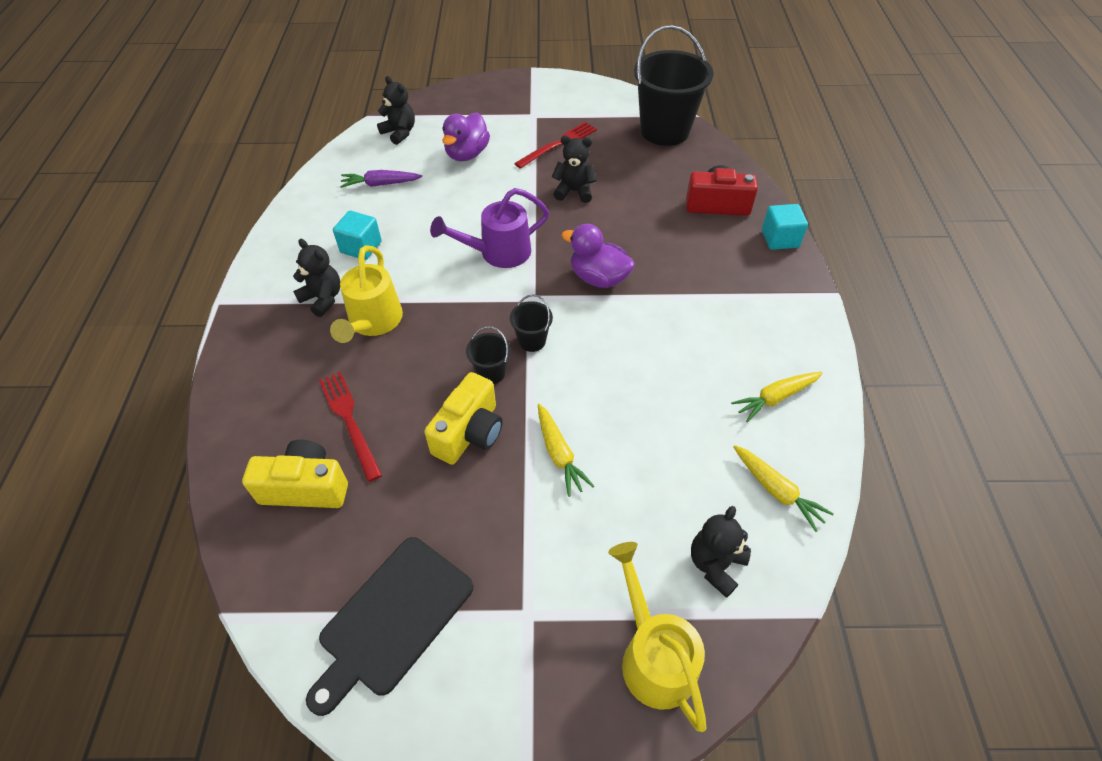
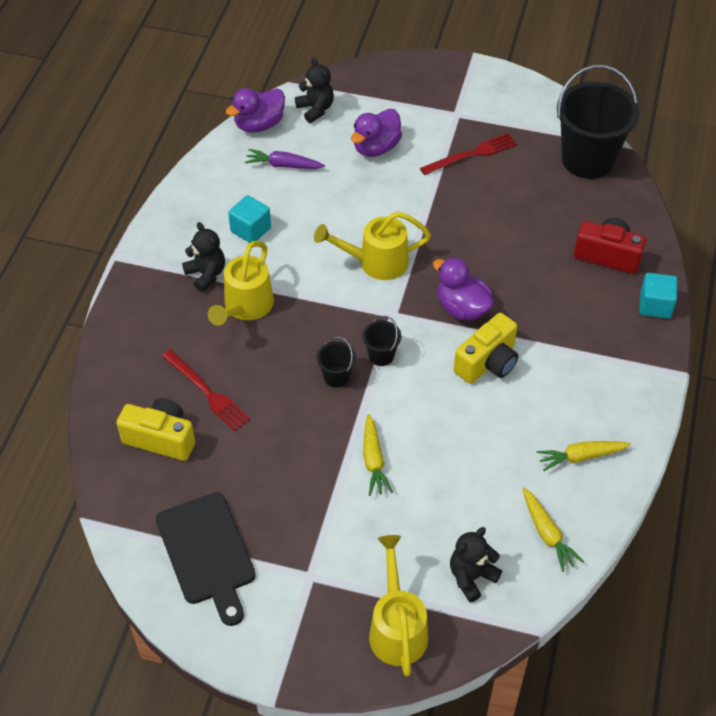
camera: 15 degrees right, 0 degrees up
(347, 154) = (259, 124): none -> purple duck
(350, 421) = (207, 392): red fork -> red fork turned 150 degrees clockwise
(392, 619) = (207, 553): black cutting board -> black cutting board turned 75 degrees counterclockwise
(469, 433) = (304, 425): yellow camera -> yellow camera (488, 362)
(498, 253) = (375, 262): purple watering can -> yellow watering can
(574, 191) = (469, 211): black teddy bear -> none

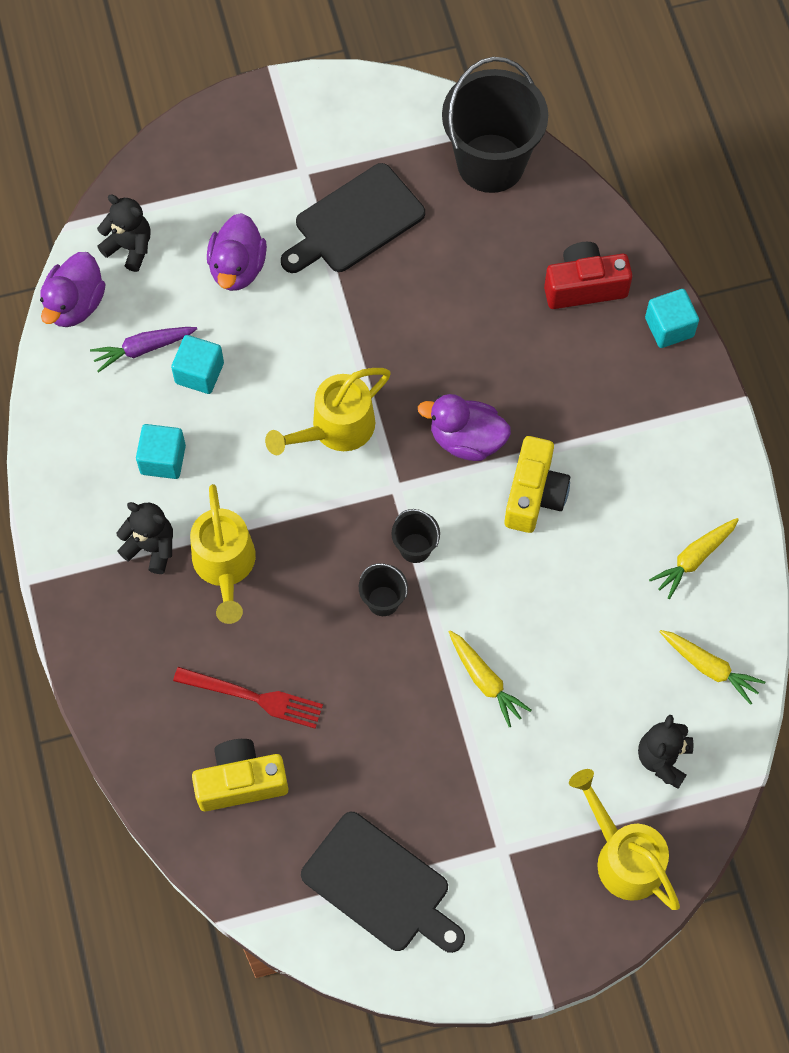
camera: 30 degrees left, 15 degrees up
(309, 193) = (199, 373): none -> turquoise cube
(471, 154) = (354, 222): red fork -> black cutting board

